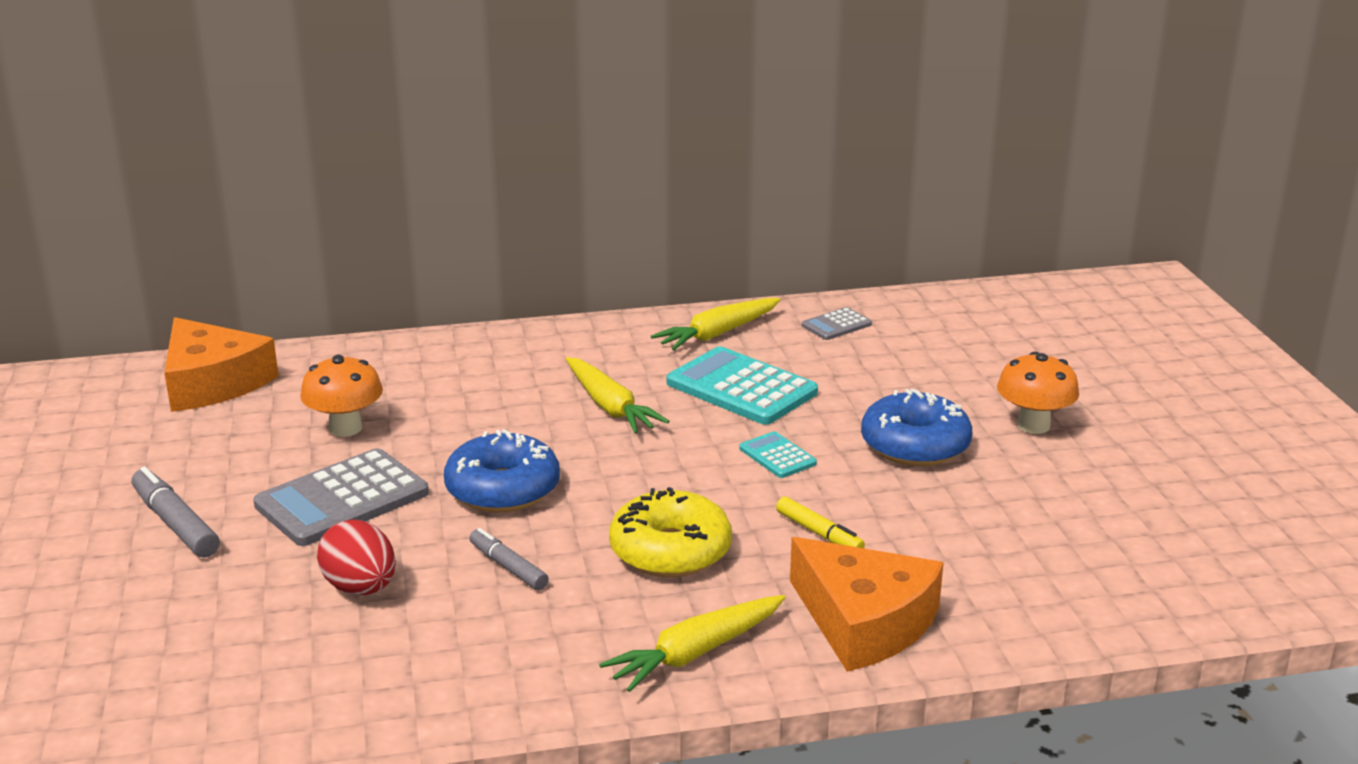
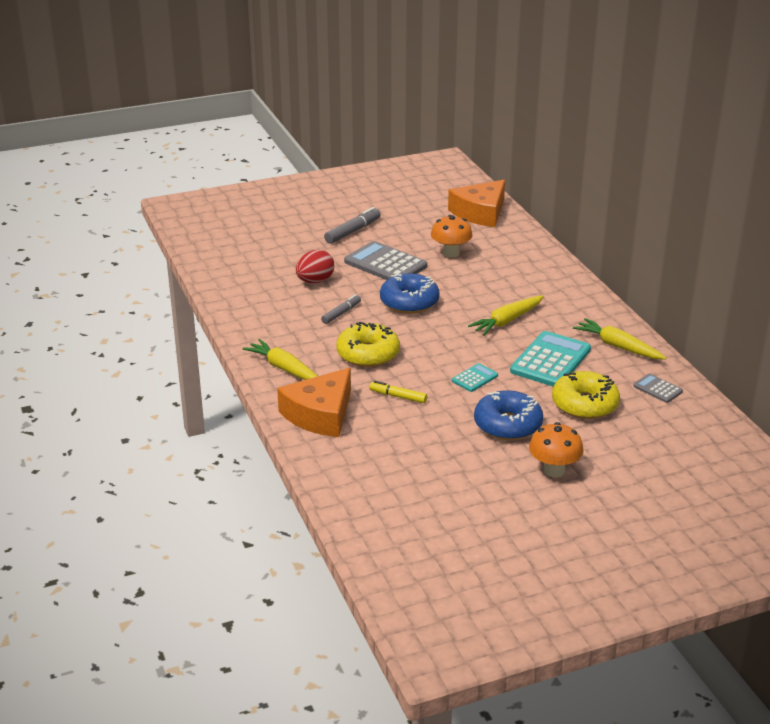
camera: 80 degrees right, 5 degrees up
(819, 533) = (398, 396): yellow marker -> yellow marker turned 75 degrees clockwise
(867, 380) = (584, 404): none -> yellow donut

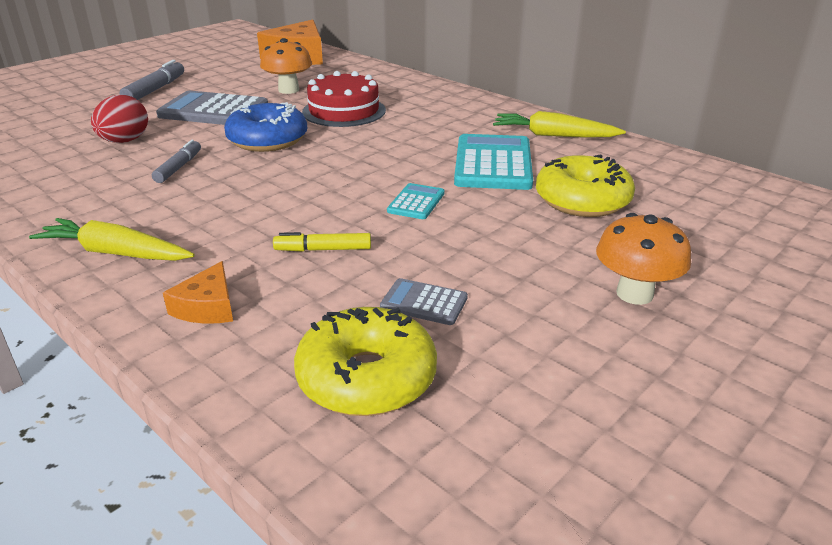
camera: 25 degrees left, 0 degrees up
(320, 414) = (208, 307): orange cheese -> orange cheese, size x0.50
(368, 354) = (244, 206): yellow donut -> yellow donut (367, 378)
(479, 285) = (344, 111): none -> red cake
(507, 321) = (405, 136): yellow carrot -> none
(507, 425) = (511, 248): blue donut -> none
(657, 389) = (643, 166): grey calculator -> grey calculator (424, 302)

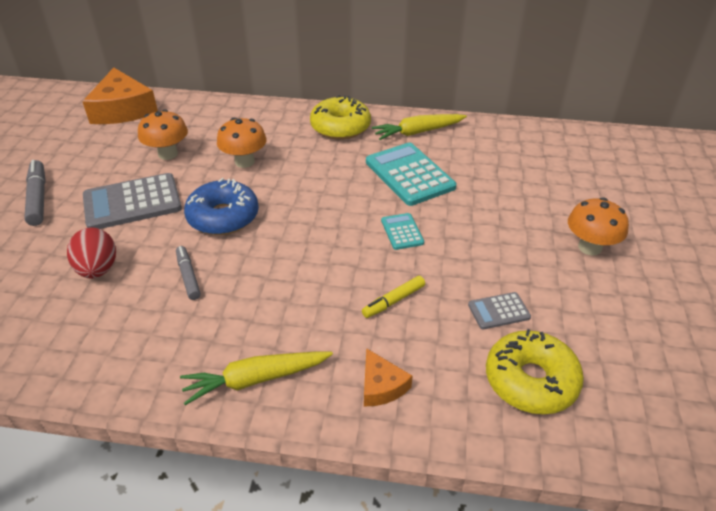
camera: 35 degrees left, 10 degrees up
(344, 111) = (244, 162): red cake -> orange mushroom
(582, 200) = (493, 185): yellow donut -> yellow donut (340, 127)

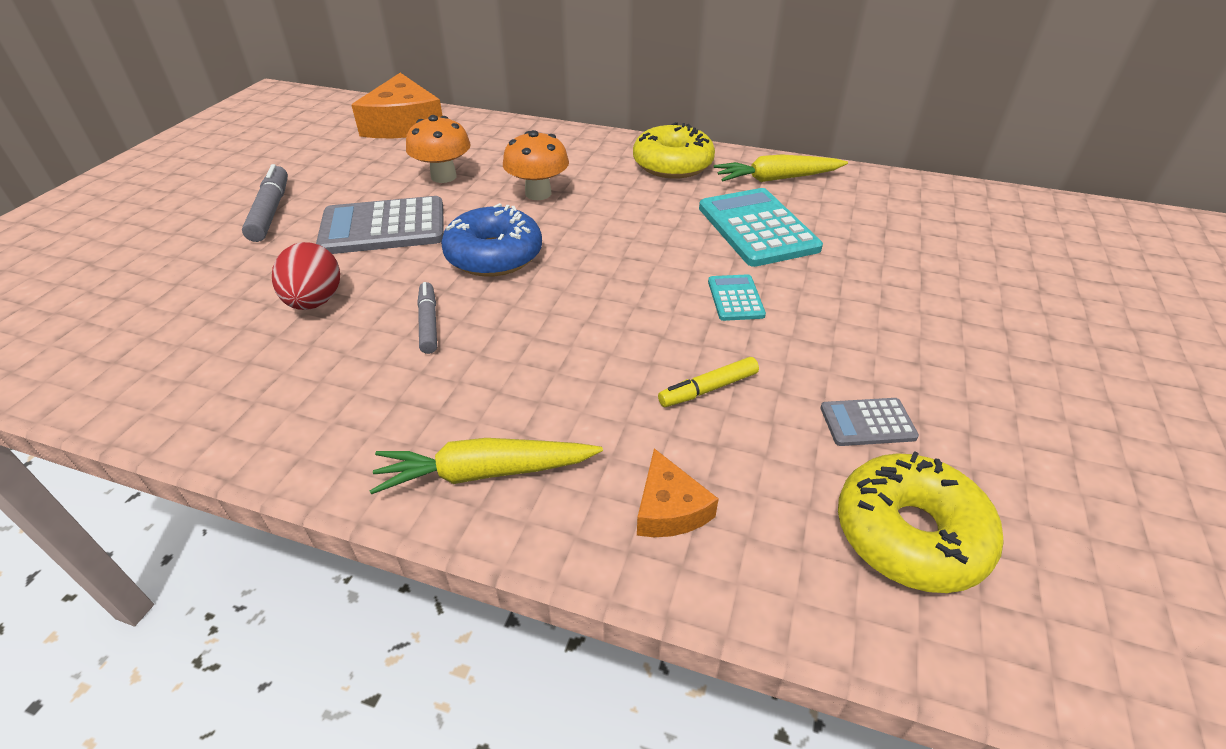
camera: 10 degrees right, 0 degrees up
(590, 247) = (1019, 349): orange mushroom -> none

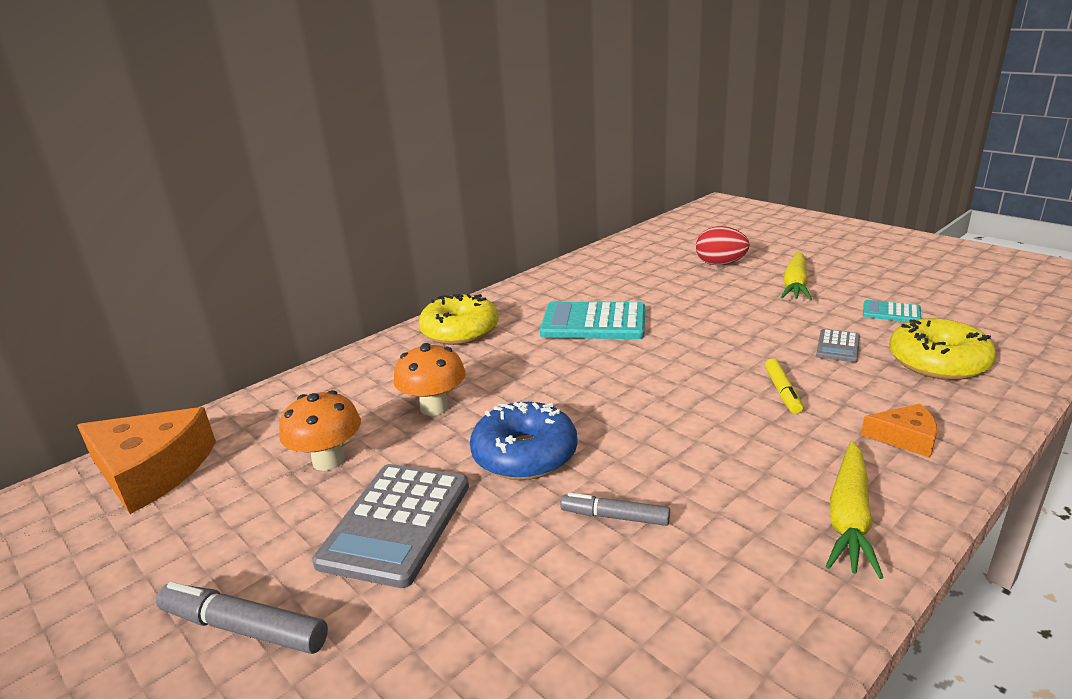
camera: 60 degrees left, 15 degrees down
(315, 302) = (514, 602): red egg -> red egg (720, 264)
(735, 298) = (679, 354): turquoise calculator -> turquoise calculator (891, 312)
(777, 179) = (531, 297): yellow carrot -> yellow carrot (795, 284)

